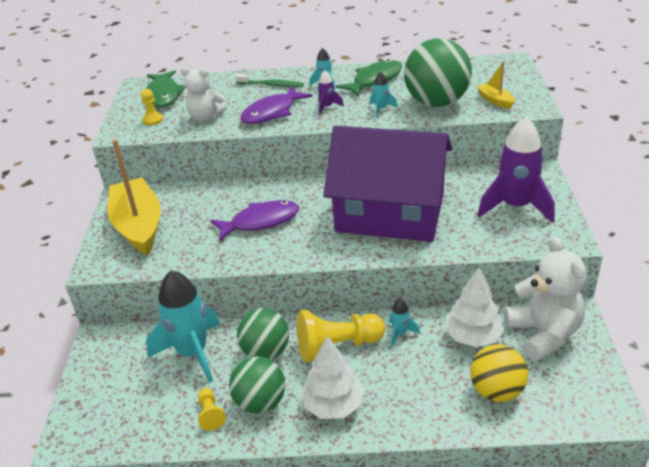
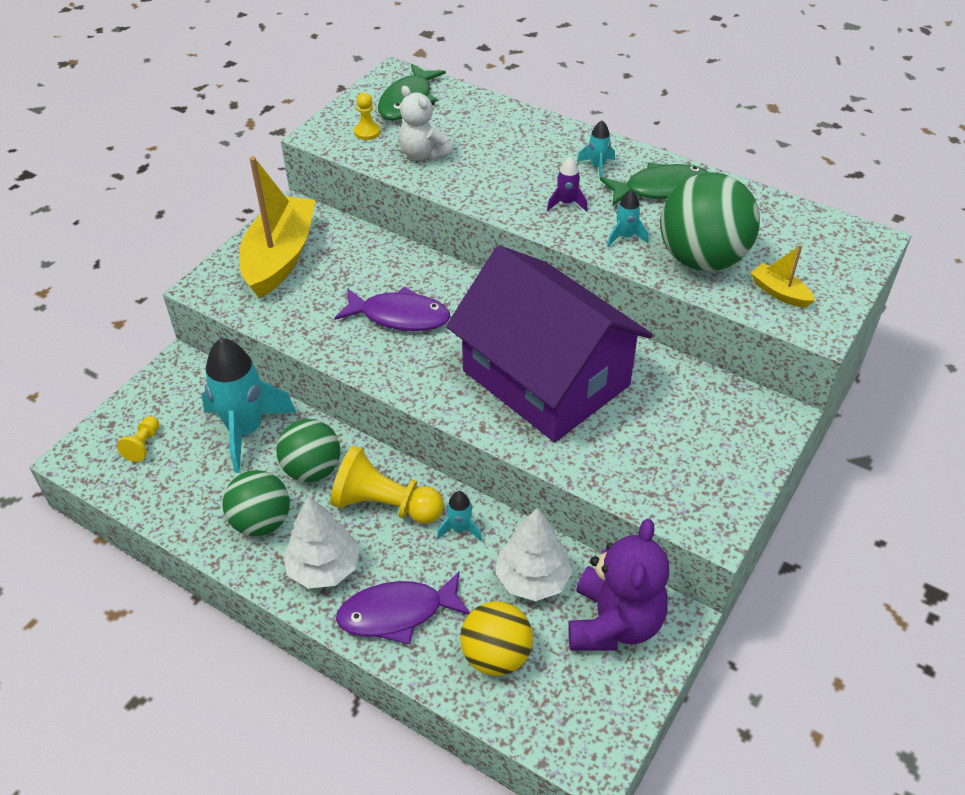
camera: 30 degrees right, 10 degrees up
(210, 414) = (208, 507): yellow pawn -> yellow pawn (143, 445)
(271, 85) = (535, 140): green toothbrush -> none
(272, 112) = (498, 182): purple fish -> purple fish (397, 613)
(495, 101) = (779, 292): yellow boat -> yellow boat turned 45 degrees counterclockwise
(515, 206) = (698, 449): purple rocket -> none
(543, 334) = (614, 623): white teddy bear -> purple teddy bear

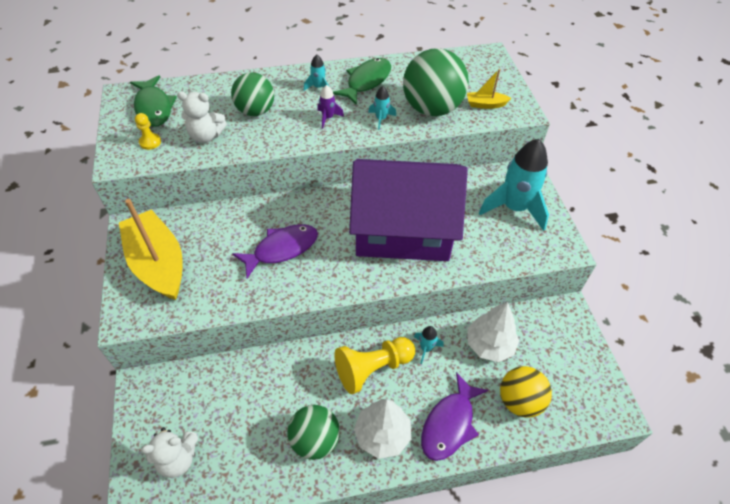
camera: 45 degrees left, 5 degrees up
(143, 445) = (177, 459): yellow pawn -> white teddy bear
(246, 430) = (238, 392): turquoise rocket -> turquoise rocket (514, 208)
(312, 469) = (308, 382): green ball -> green ball (255, 111)
(614, 623) = (547, 335): purple teddy bear -> none

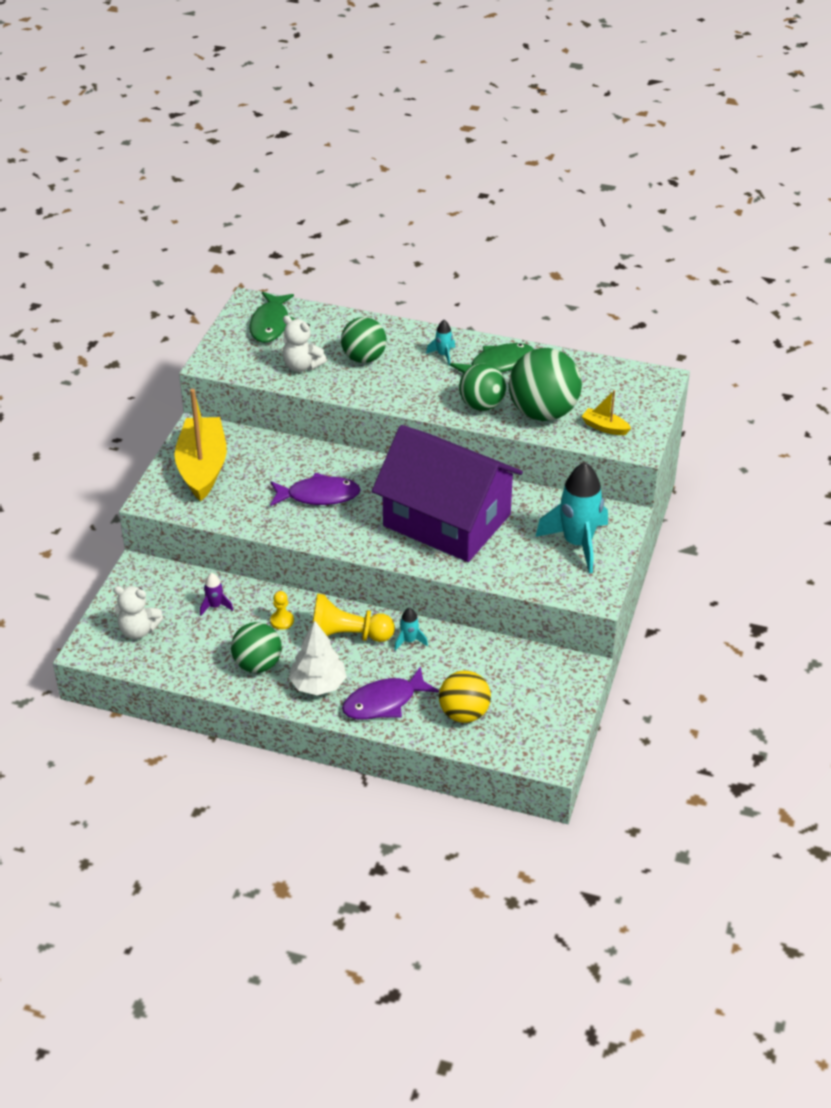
camera: 30 degrees right, 10 degrees down
(150, 142) = (248, 355): yellow pawn -> yellow pawn (282, 621)
(328, 118) = (429, 387): purple rocket -> purple rocket (215, 606)
(381, 119) = (482, 405): turquoise rocket -> green ball
(489, 345) = (474, 662): white tree -> none

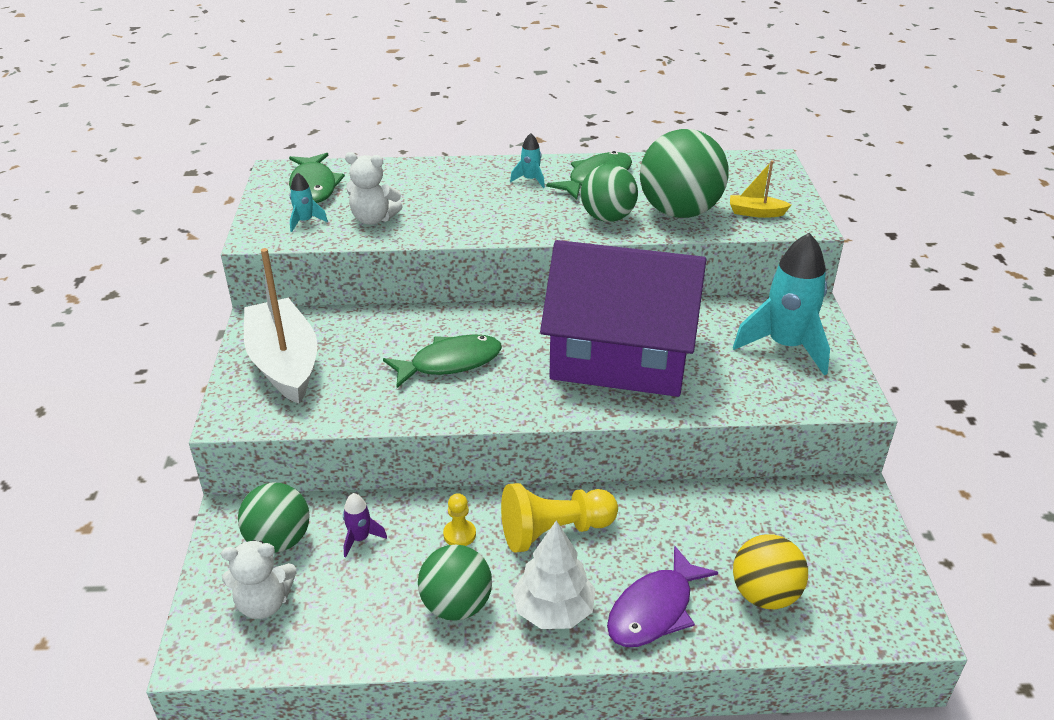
camera: 20 degrees left, 5 degrees down
(202, 468) = (284, 363): yellow boat -> white boat
(318, 495) = (450, 363): purple fish -> green fish
(364, 358) = (442, 198): green ball -> green ball (279, 540)
(409, 641) = (636, 516): turquoise rocket -> turquoise rocket (305, 221)

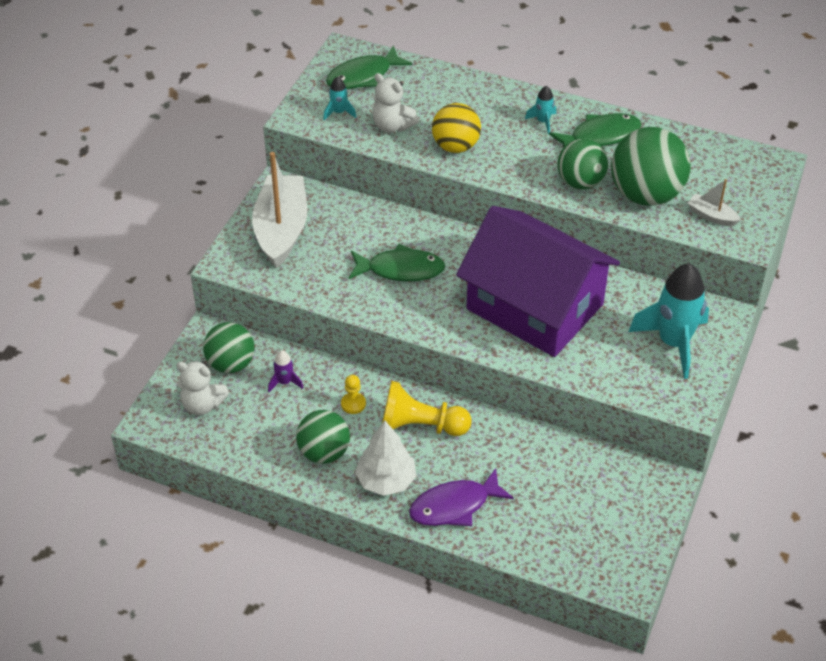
camera: 25 degrees right, 10 degrees up
(314, 186) = (363, 76): green fish -> green fish turned 45 degrees clockwise
(756, 213) = (711, 216): yellow boat -> white boat
(764, 594) = (539, 525): yellow ball -> yellow ball (455, 146)

